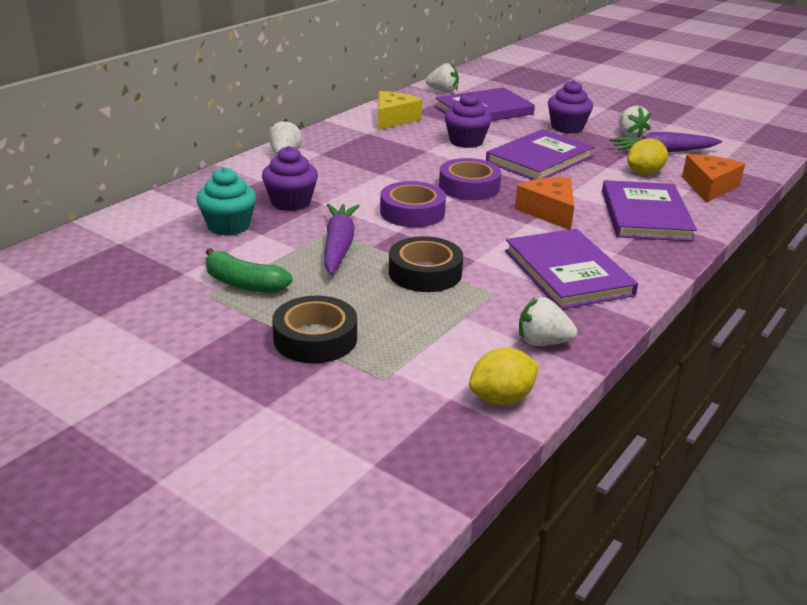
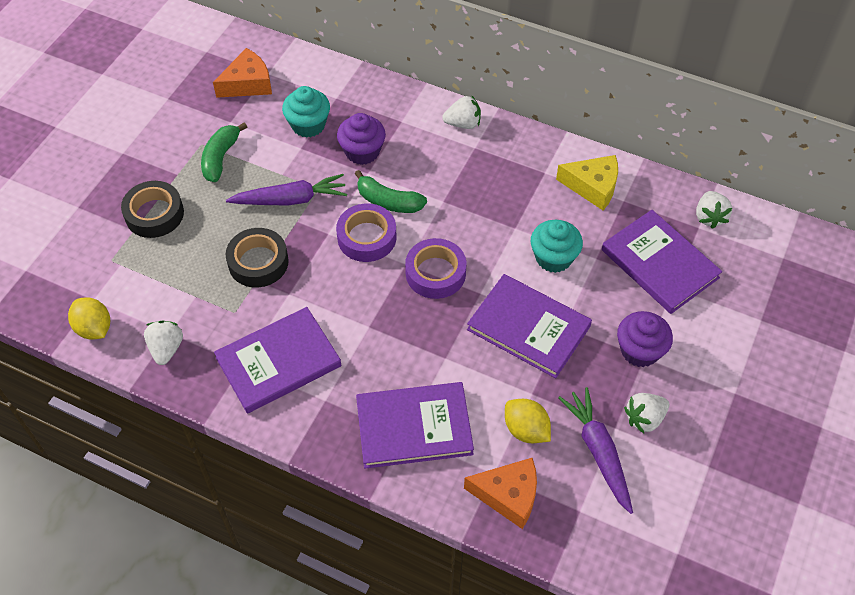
camera: 80 degrees right, 25 degrees up
(368, 197) = (388, 201): none -> green banana
(466, 141) = (553, 258): purple cupcake -> turquoise cupcake
(549, 211) = (398, 343): orange cheese -> orange cheese (248, 83)

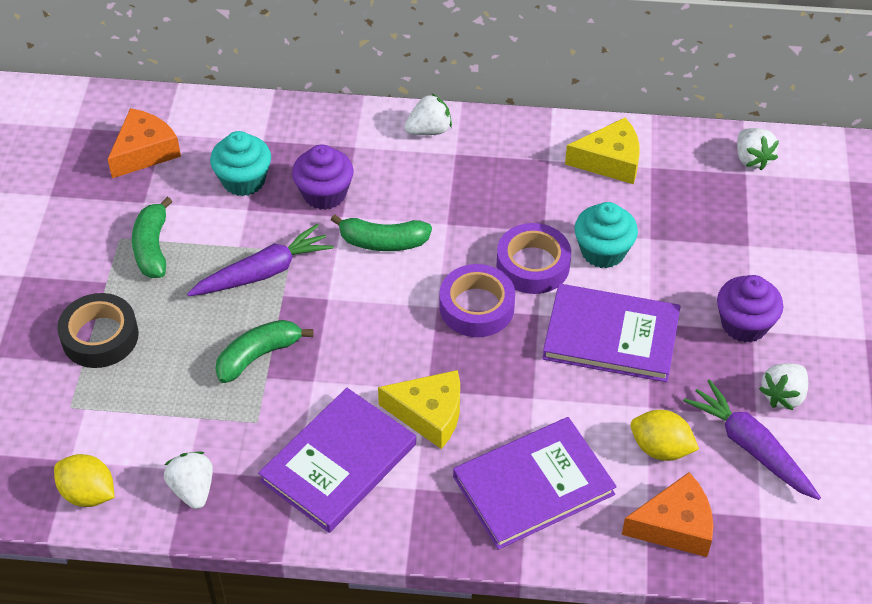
camera: 20 degrees left, 5 degrees down
(258, 262) = (258, 356): black tape -> green banana
(361, 346) = (429, 414): none -> yellow cheese
(367, 237) = (376, 290): purple tape -> purple tape (533, 265)
(659, 264) = (722, 224): purple book -> none

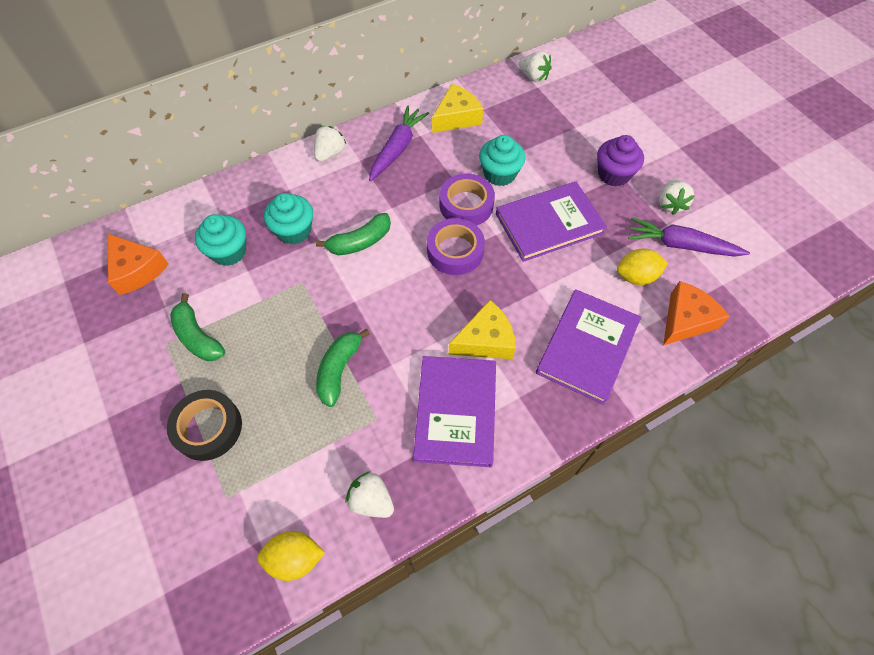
camera: 35 degrees left, 10 degrees up
(145, 152) = (137, 270): orange cheese -> orange cheese turned 135 degrees clockwise
(263, 272) = (295, 308): purple carrot -> purple carrot (397, 148)
(324, 194) = (294, 231): purple cupcake -> turquoise cupcake

